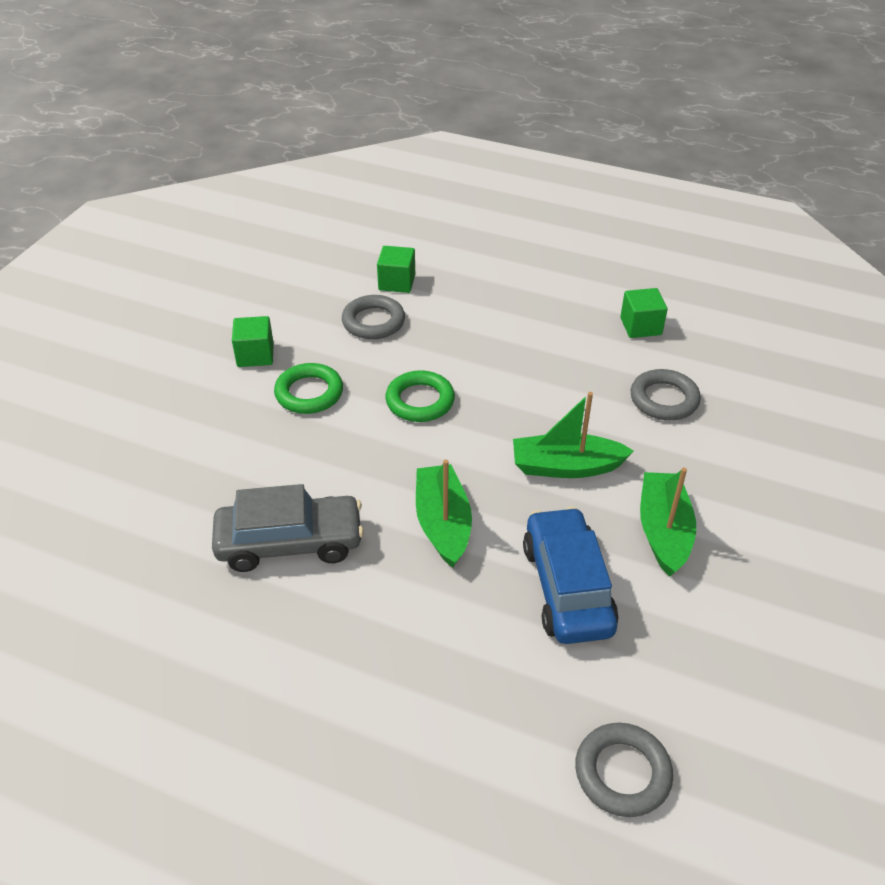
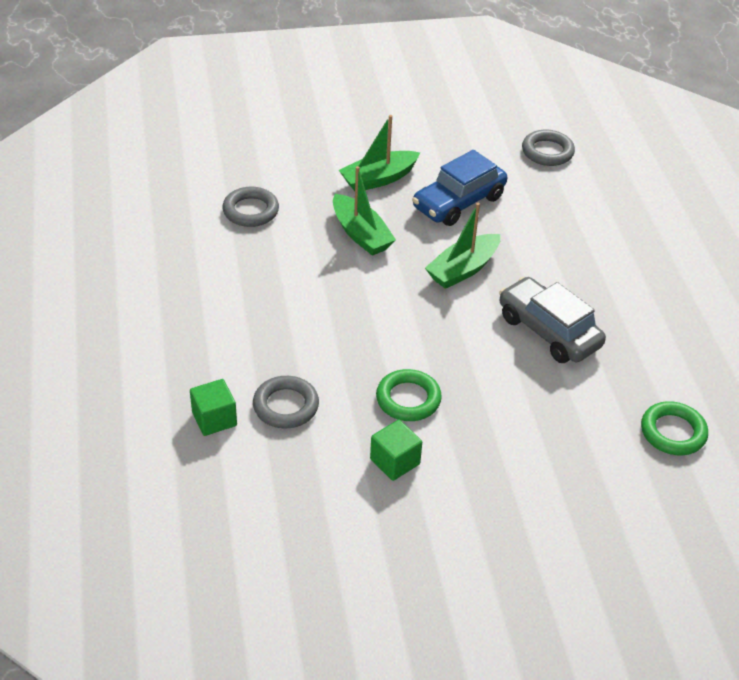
camera: 125 degrees left, 0 degrees up
(420, 401) = (360, 331): green ring -> green ring (673, 432)
(640, 326) = (167, 246): green cube -> none

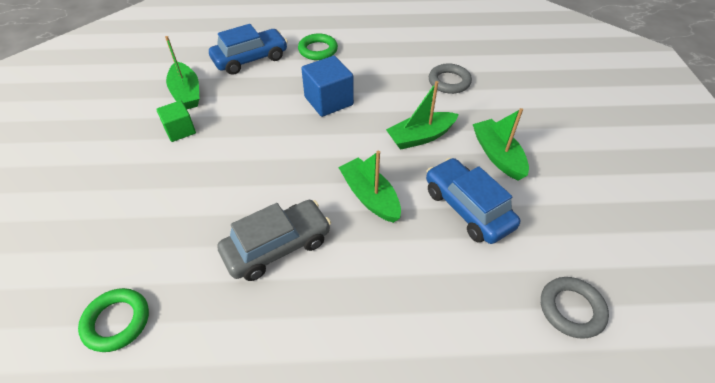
camera: 100 degrees right, 5 degrees up
(214, 419) = (250, 59): green cube -> blue car
(286, 406) = (249, 87): grey ring -> none
(306, 318) = (328, 101): none -> blue cube
(311, 478) = (186, 93): none -> green boat
(408, 399) = (232, 143): green ring -> green ring (318, 50)

